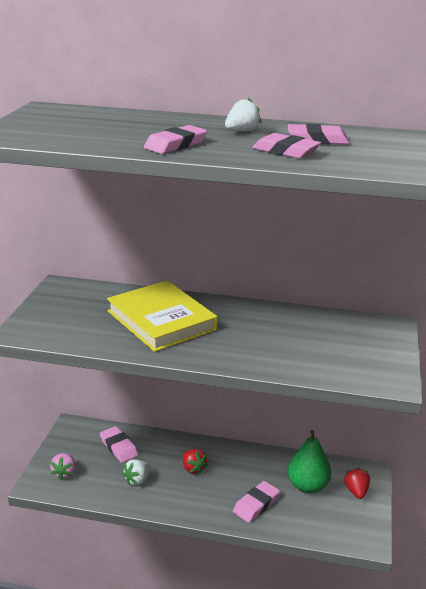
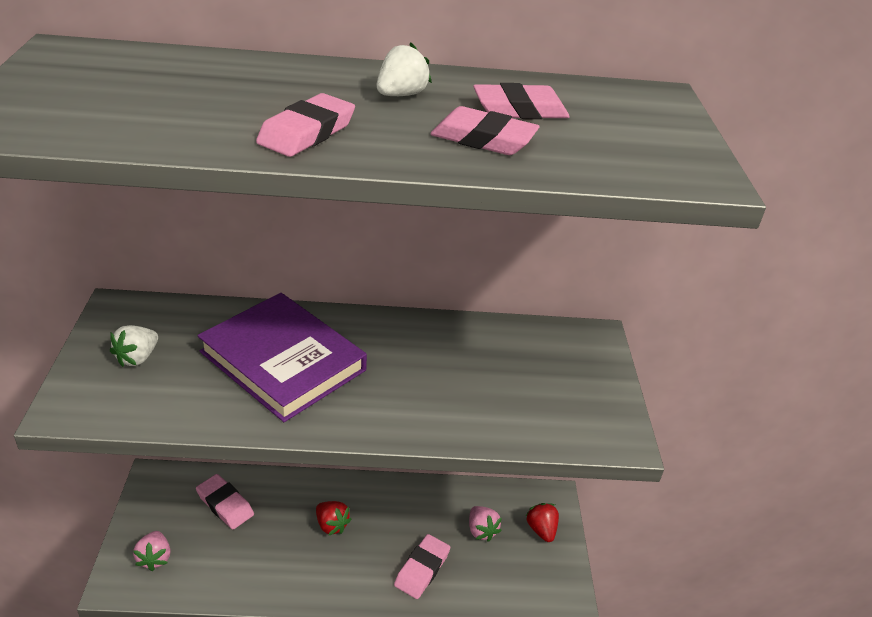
camera: 15 degrees left, 10 degrees up
(137, 480) = (259, 554): white strawberry -> white strawberry (137, 358)
(161, 320) = (283, 361): yellow book -> purple book
(307, 486) = (481, 530): green pear -> pink strawberry

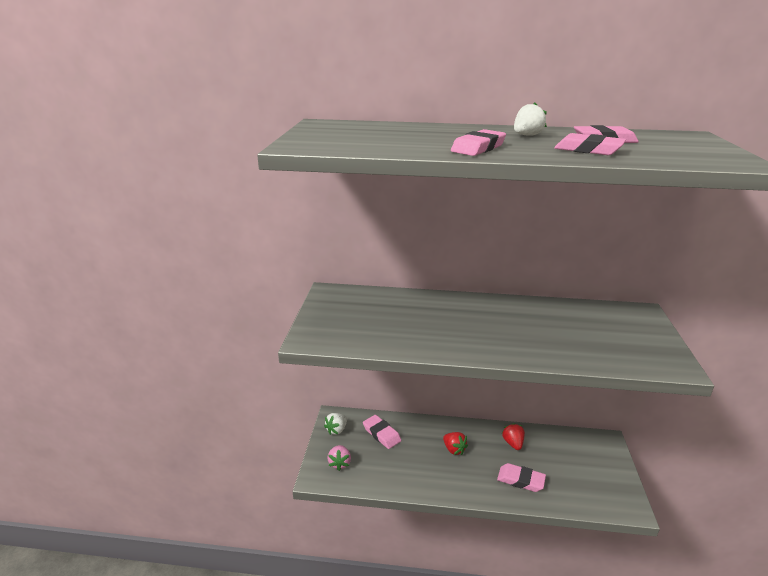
camera: 10 degrees right, 10 degrees down
(137, 358) = (345, 316): white strawberry -> white strawberry (336, 430)
(283, 361) = (436, 319): purple book -> none
(422, 569) = (520, 480): pink eraser -> pink eraser turned 75 degrees clockwise
(481, 530) = (559, 458): pink strawberry -> none
(541, 529) = (602, 460): red strawberry -> red strawberry (513, 443)

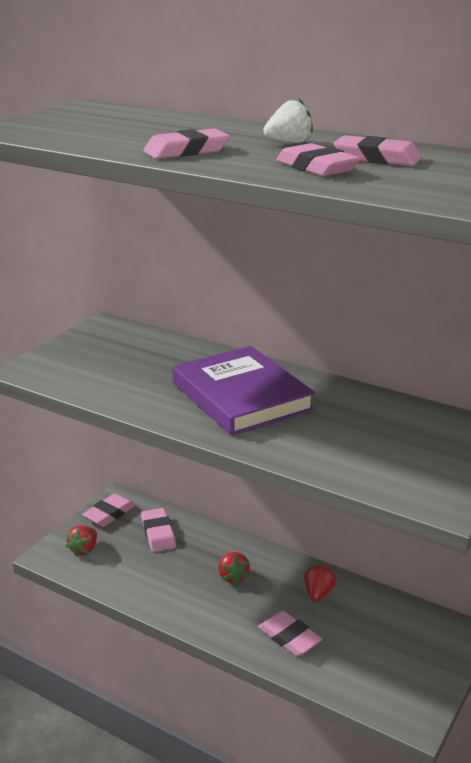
camera: 25 degrees right, 0 degrees up
(336, 430) = (109, 514): white strawberry -> pink eraser
(339, 463) = (84, 550): pink strawberry -> red strawberry
(480, 324) = (241, 397): none -> purple book

